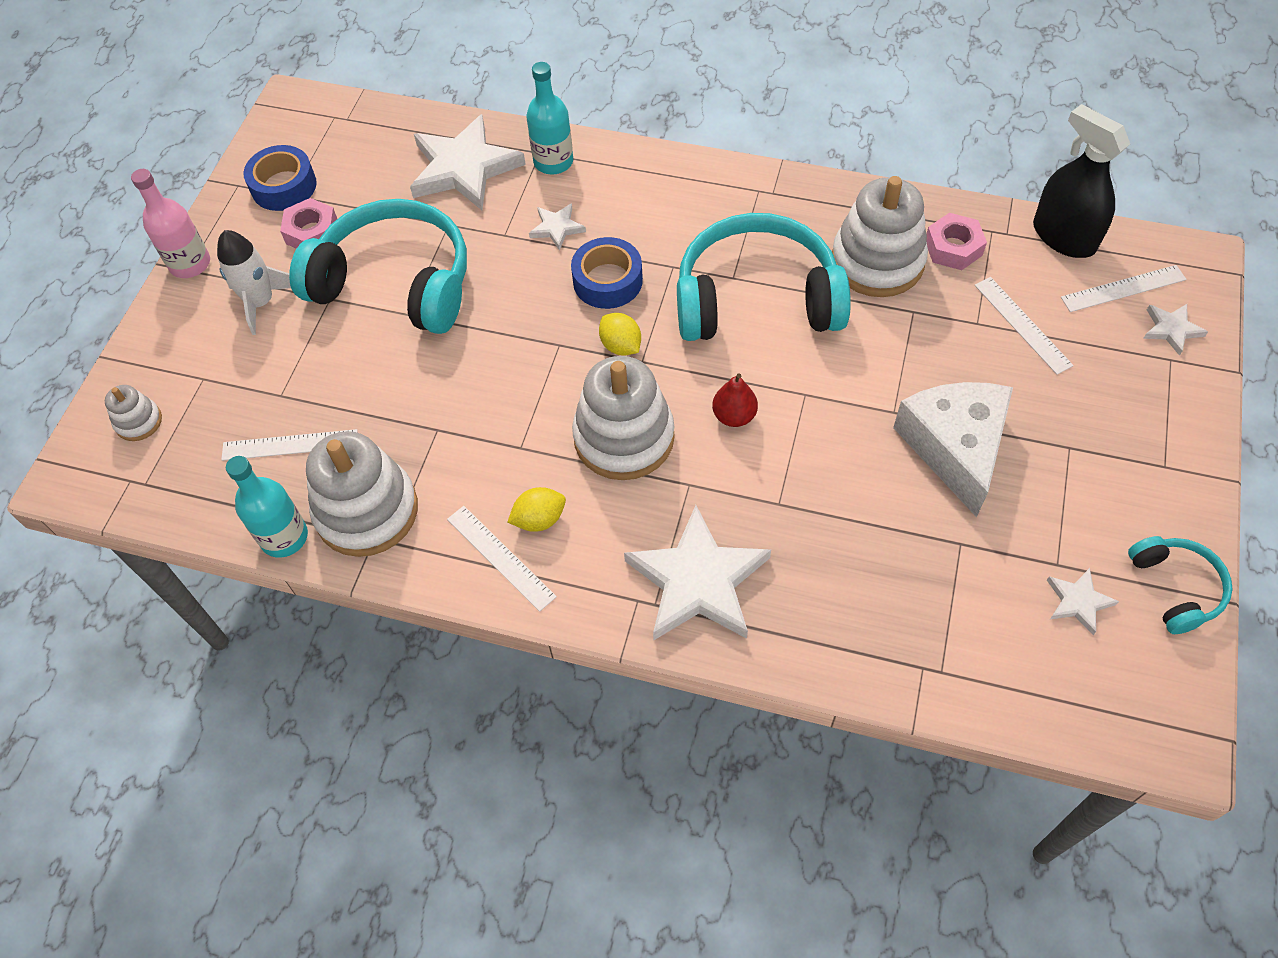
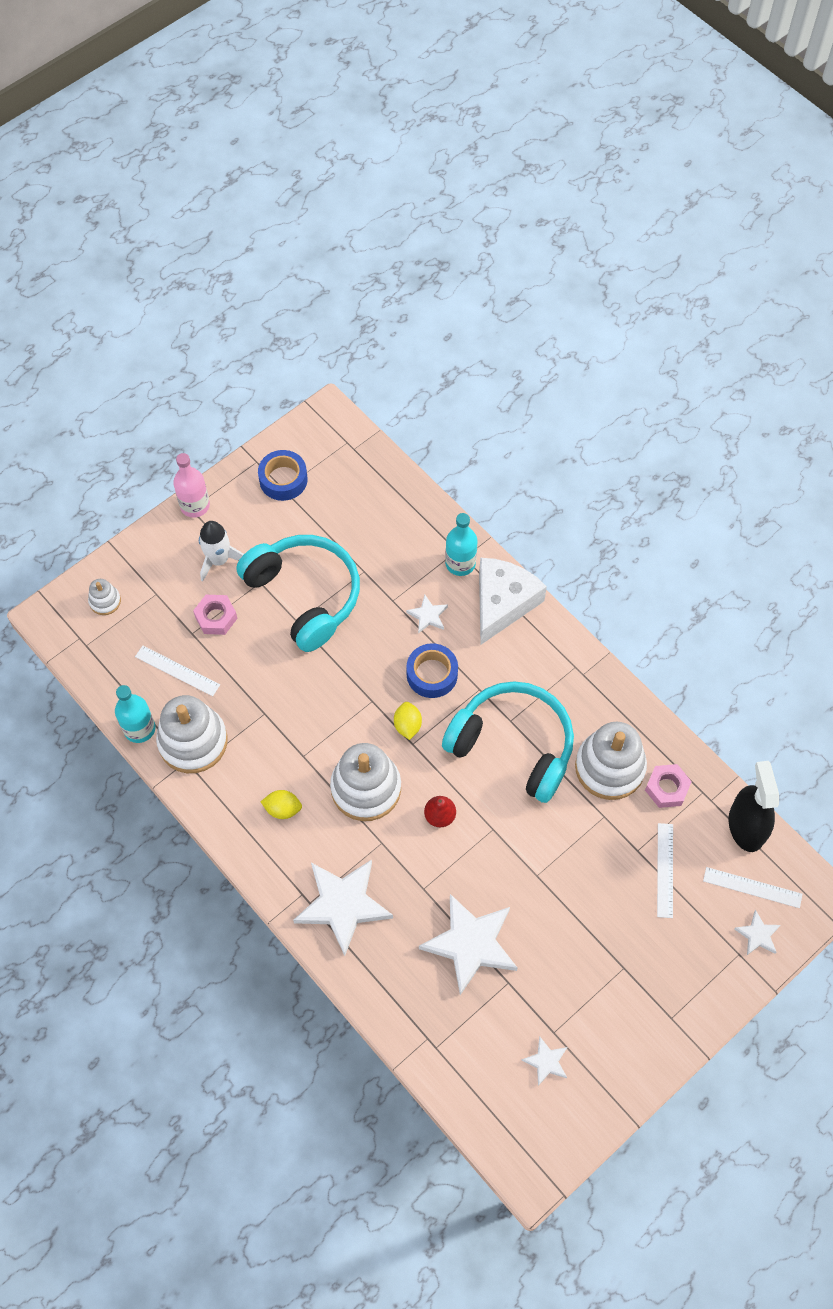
camera: 30 degrees right, 5 degrees up
(312, 232) = (279, 526): pink nut -> pink nut (216, 617)
(464, 168) = (401, 533): white star -> white star (470, 944)
(500, 557) = (246, 818): white ruler -> none
(955, 447) = (554, 922): white cheese -> white cheese (502, 603)
(1175, 588) = (610, 1092): turquoise headphones -> none

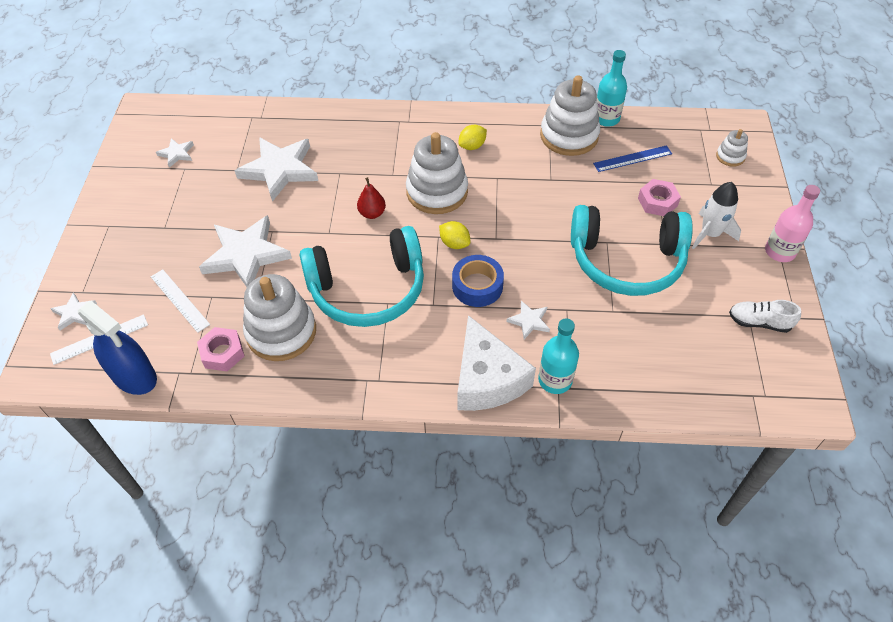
camera: 135 degrees right, 10 degrees down
(177, 670) = (632, 158): white ruler -> blue ruler
(283, 480) = (759, 322): blue tape -> white shoe
(343, 905) = (379, 133): white star -> white star (246, 255)
(746, 826) = (134, 376): black spray bottle -> blue spray bottle

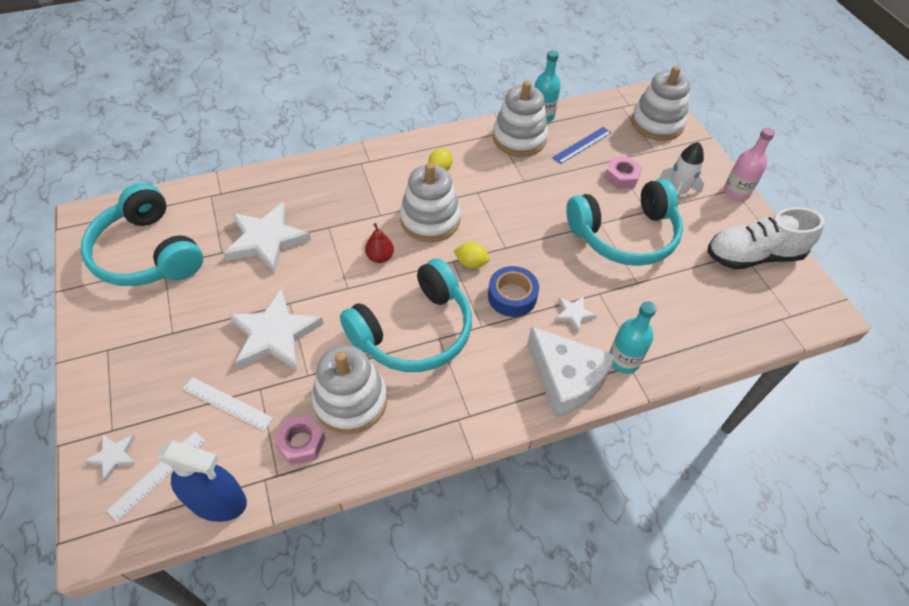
camera: 25 degrees left, 0 degrees up
(177, 154) = (148, 253): white star -> turquoise headphones
(730, 156) = (657, 123): white stacking toy -> white stacking toy, size x2.10
(759, 322) = (753, 256): white shoe -> white shoe, size x1.88

